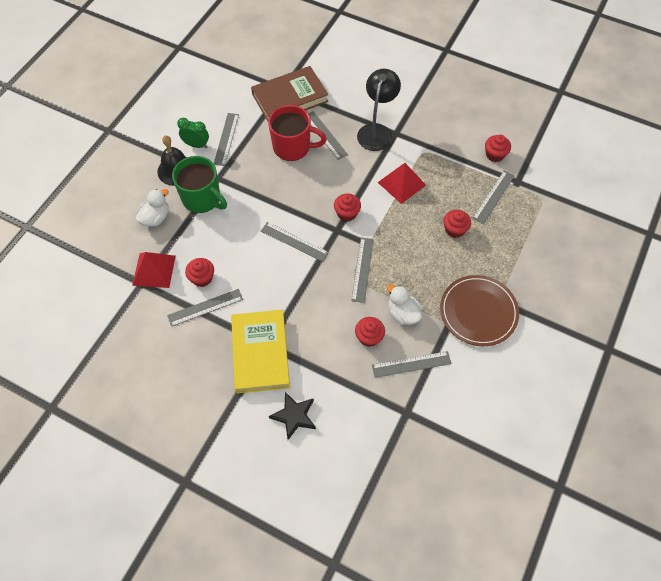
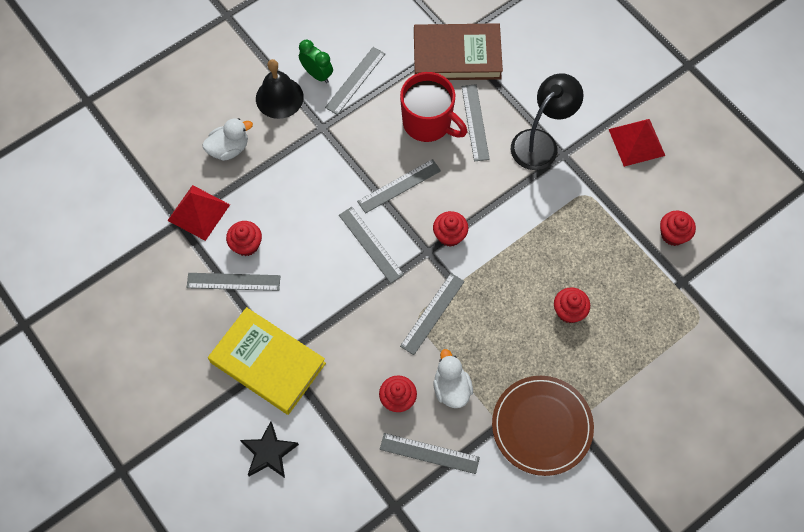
camera: 25 degrees right, 5 degrees up
(202, 199) = (292, 146): green mug -> none
(260, 353) = (268, 362): yellow book -> yellow book turned 75 degrees counterclockwise
(401, 183) = (535, 224): red pyramid -> red pyramid (636, 142)
(493, 197) = (640, 289): grey ruler -> grey ruler (399, 186)

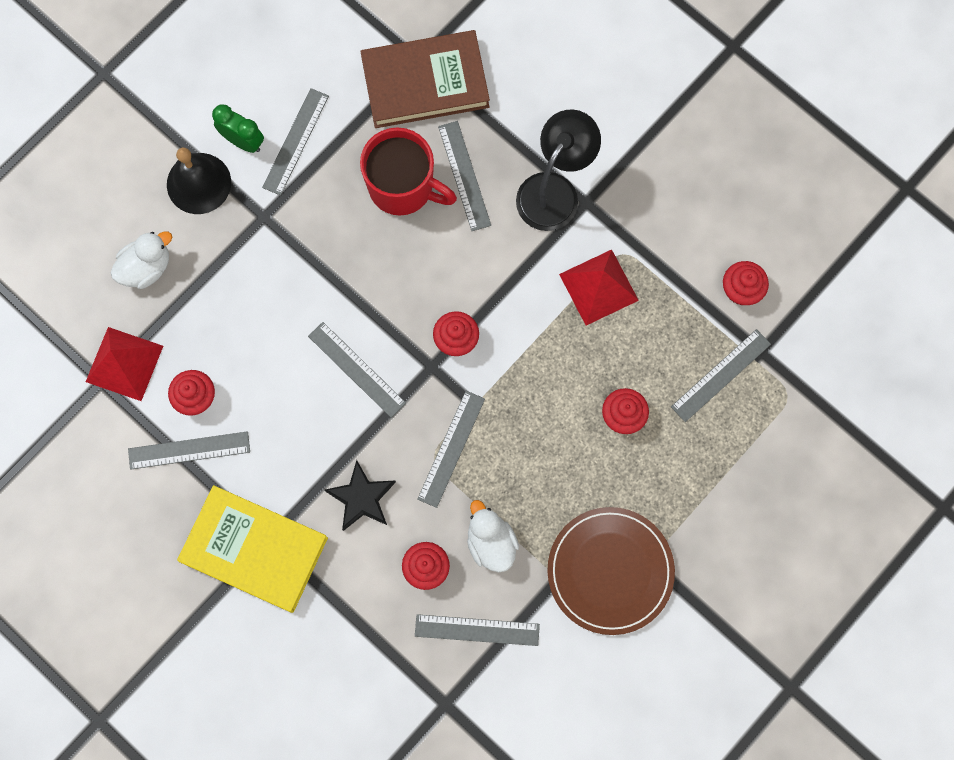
camera: 10 degrees left, 10 degrees up
(269, 452) = (278, 664): black star -> black star (361, 498)
(399, 186) = (379, 282): grey ruler -> grey ruler (720, 375)
(636, 142) = (679, 169): red pyramid -> red pyramid (598, 287)

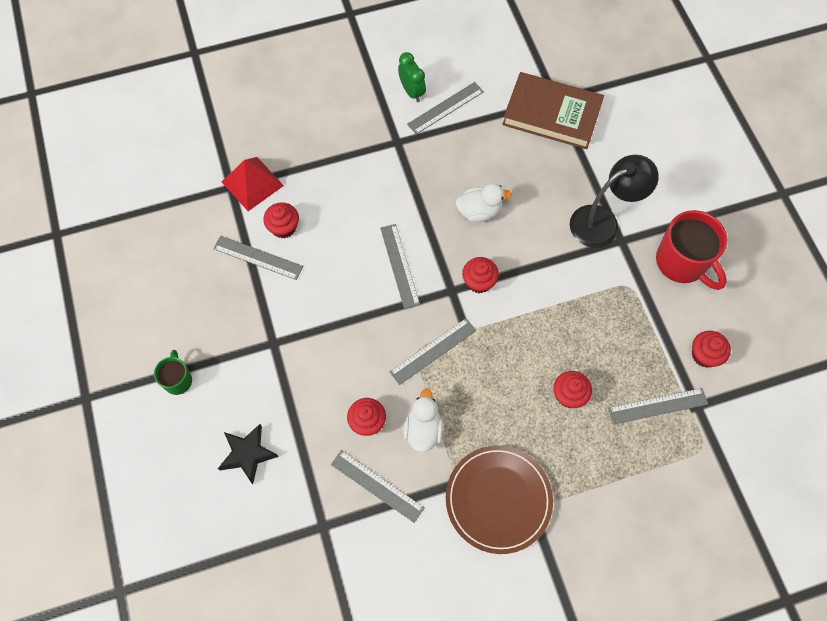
camera: 30 degrees right, 10 degrees down
(146, 267) = (303, 134): white duck -> white duck (479, 211)
(189, 642) = (178, 380): none -> green mug
(199, 183) = (368, 102): black bell -> none
(254, 550) = (259, 344): yellow book -> none
(361, 498) = (351, 350): black star -> black star (247, 454)
(403, 187) = (499, 169): red mug -> red mug (682, 263)
(464, 175) = (545, 182): grey ruler -> none
(598, 287) = (599, 299): red pyramid -> none

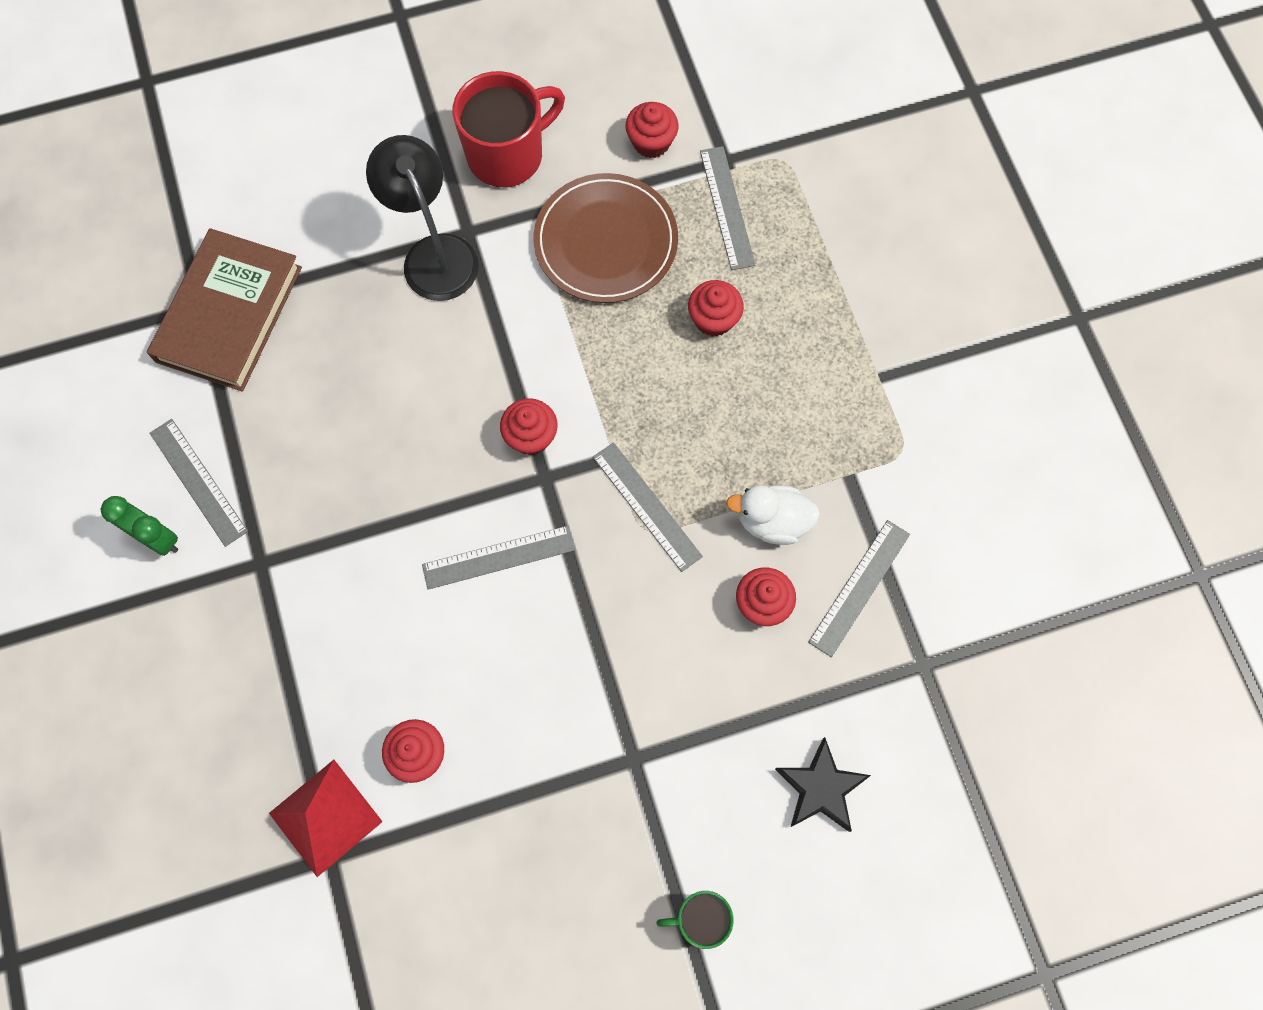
camera: 90 degrees left, 5 degrees up
(258, 257) = (475, 796): grey ruler -> none
(412, 92) = (157, 538): green clock -> green clock turned 60 degrees clockwise
(479, 211) = (405, 432): white duck -> none
(498, 499) = (869, 420): brown plate -> brown plate (606, 241)

